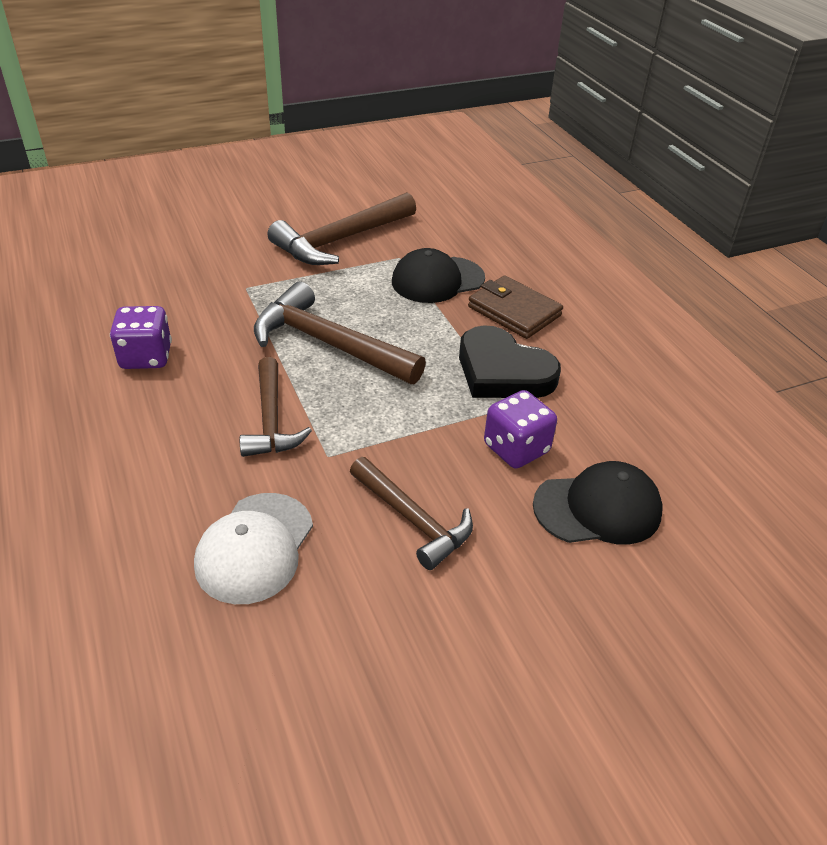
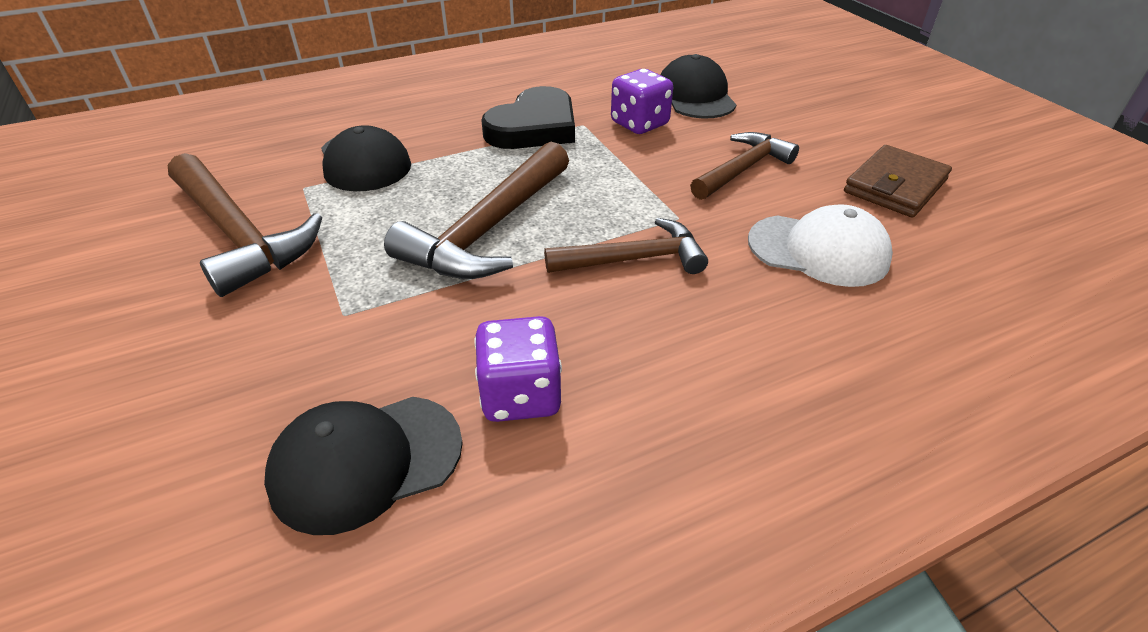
camera: 90 degrees left, 0 degrees up
(122, 304) = (366, 461): none -> black cap
(514, 311) = (434, 119): brown wallet -> brown wallet (895, 186)

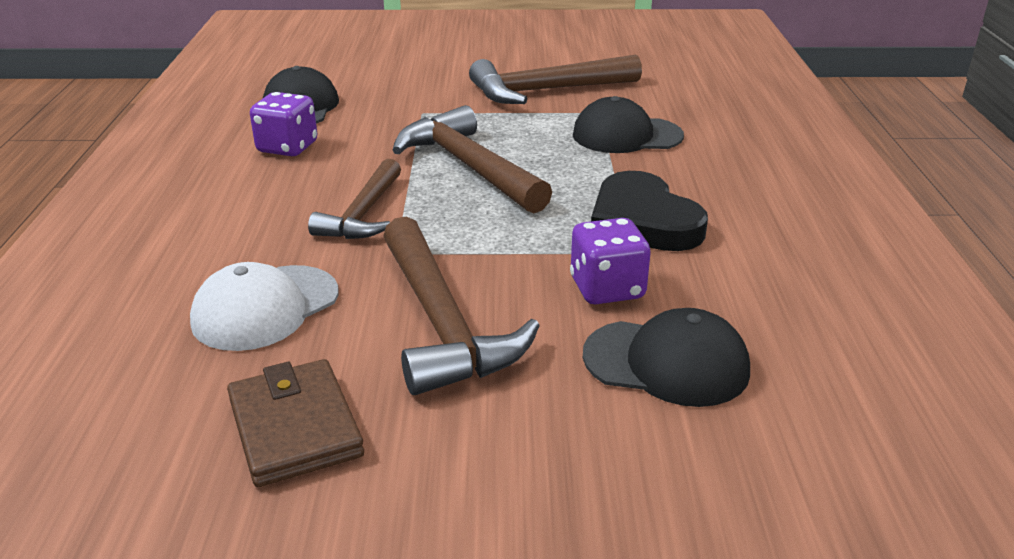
camera: 115 degrees right, 10 degrees down
(742, 169) = (442, 323): brown hammer -> brown hammer, size x1.54

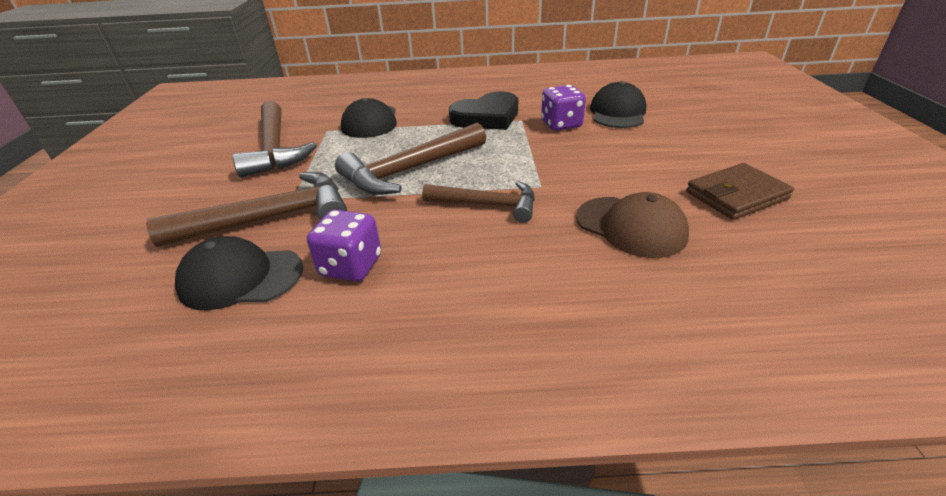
camera: 90 degrees left, 5 degrees up
(265, 308) = (630, 226): white cap -> brown cap
(442, 323) = (614, 164): brown hammer -> brown hammer (270, 218)

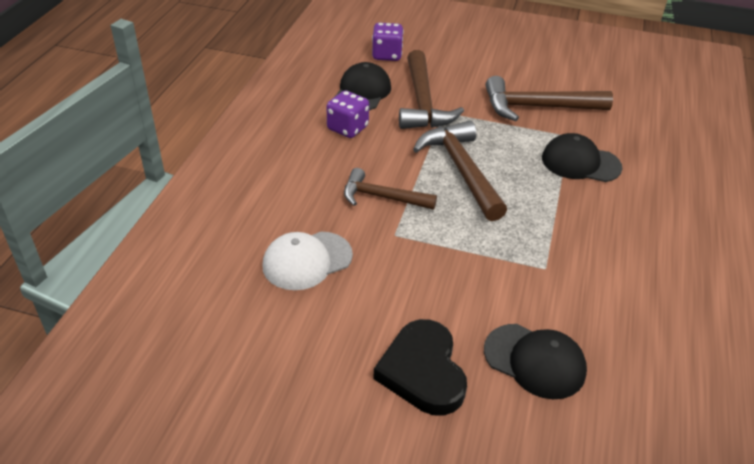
camera: 105 degrees right, 5 degrees up
(487, 117) = (563, 244): black heart -> black heart (422, 371)
(487, 205) = (382, 197): brown hammer -> brown hammer turned 75 degrees clockwise
(561, 124) = (518, 295): purple dice -> purple dice (386, 55)
(630, 226) = (307, 261): brown cap -> white cap
(736, 195) = (305, 351): brown wallet -> none

